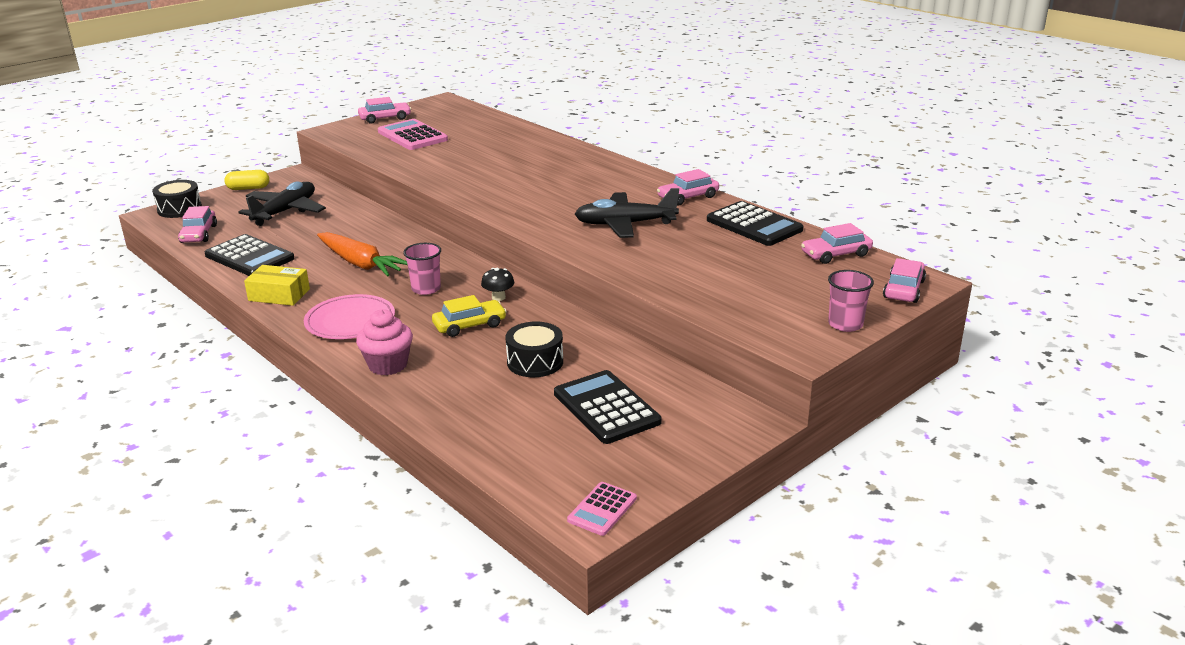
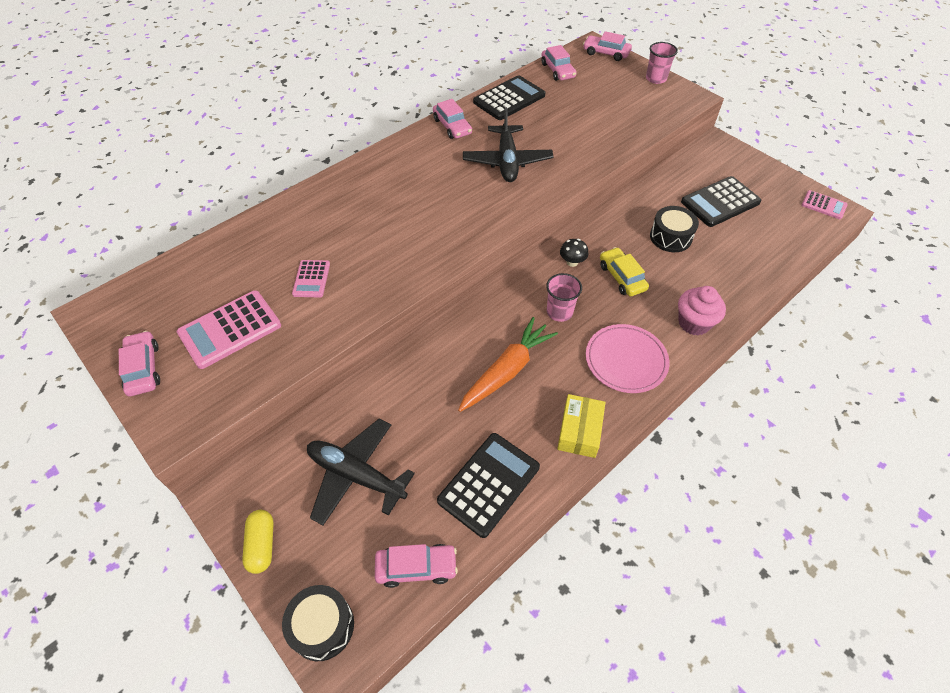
camera: 90 degrees left, 25 degrees up
(459, 155) = (311, 279): none -> pink calculator

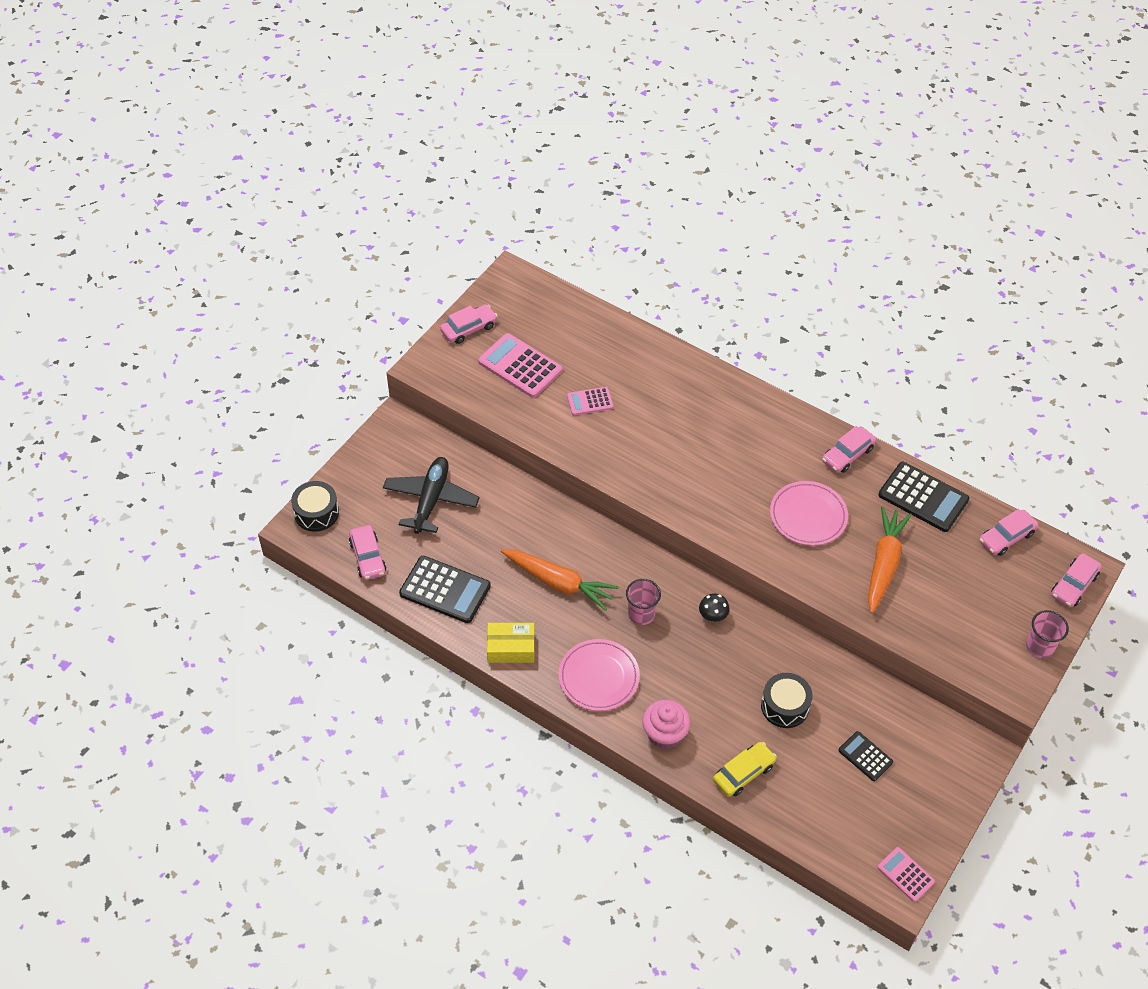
camera: 75 degrees right, 0 degrees up
(262, 545) = (364, 460): yellow capsule -> none
(507, 161) = (808, 515): black plane -> pink plate
(567, 132) = (884, 563): none -> orange carrot
(606, 53) = (1073, 585): pink car -> pink car turned 150 degrees counterclockwise
(622, 277) = (706, 664): yellow car -> yellow car (743, 773)
(720, 202) = (865, 756): black calculator -> black calculator, size x0.56
(823, 205) = (905, 874): pink calculator -> pink calculator turned 120 degrees clockwise

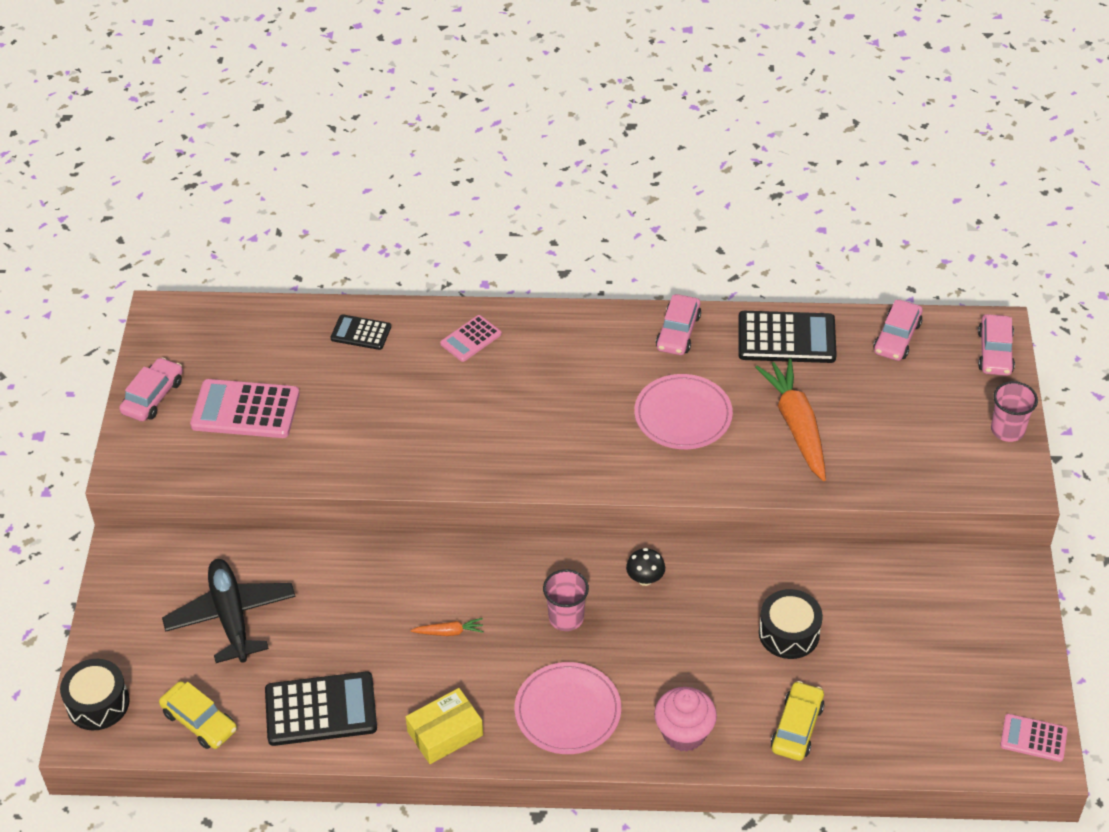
camera: 30 degrees left, 5 degrees down
(368, 557) = (199, 721): pink car -> yellow car
(559, 583) = (449, 632): orange carrot -> orange carrot, size x0.44
(590, 401) = (355, 410): pink calculator -> pink calculator (471, 339)
(865, 756) = (907, 640): black calculator -> black calculator (361, 333)

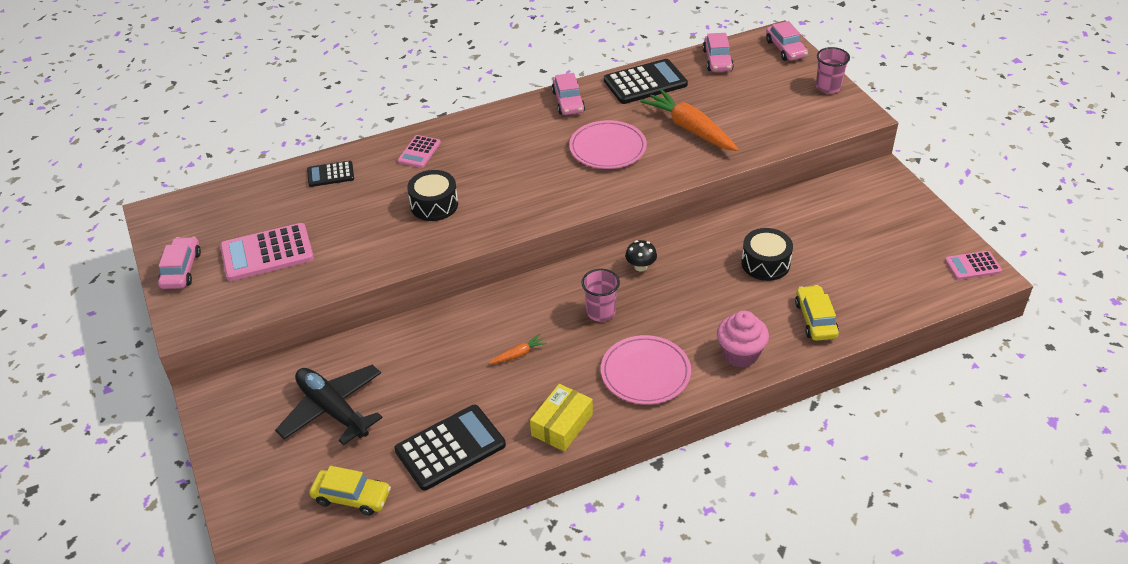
camera: 25 degrees left, 5 degrees down
(98, 703) = (251, 519): black drum -> black drum (434, 205)

